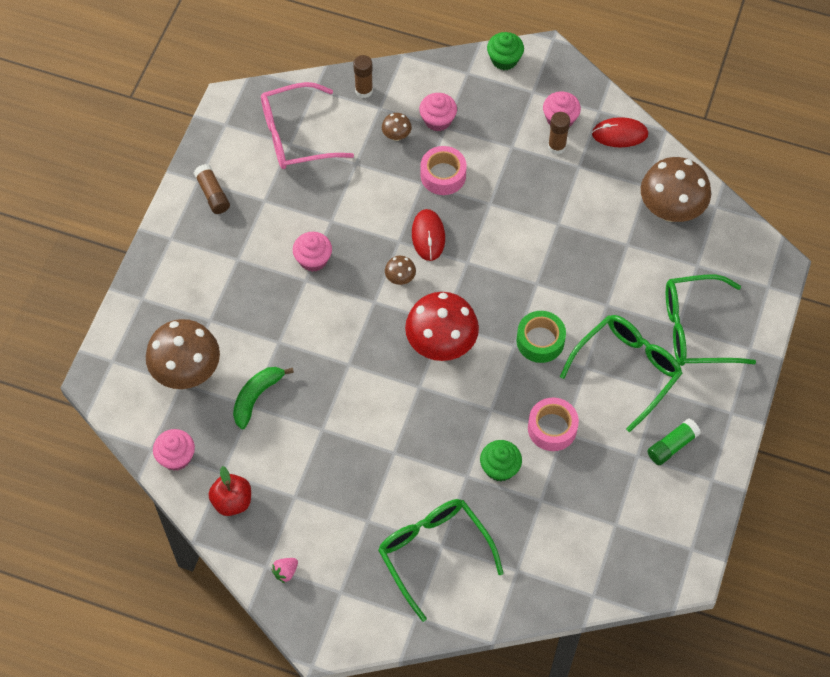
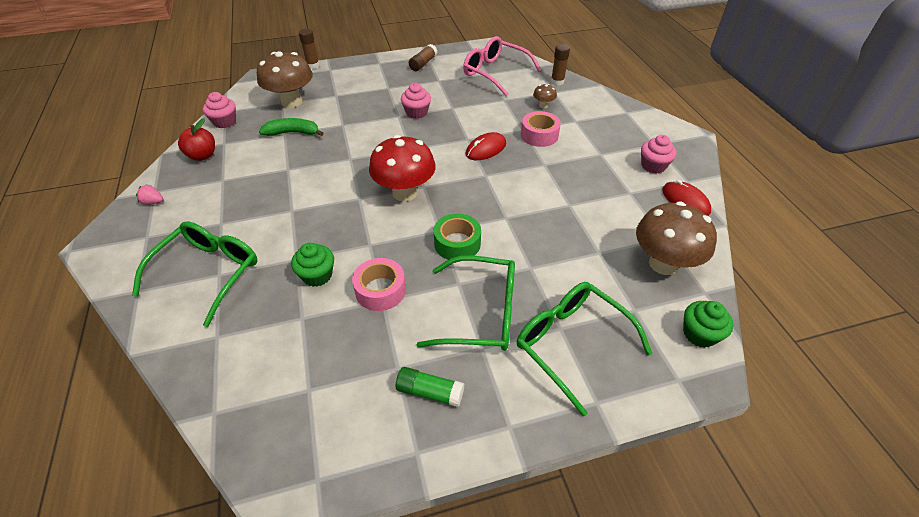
camera: 55 degrees right, 15 degrees down
(400, 278) = (439, 151): brown mushroom -> none
(437, 120) = (576, 116): pink cupcake -> none
(504, 59) = (659, 122): green cupcake -> green cupcake (699, 334)
(556, 146) = (630, 174): brown glue stick -> brown glue stick (313, 65)

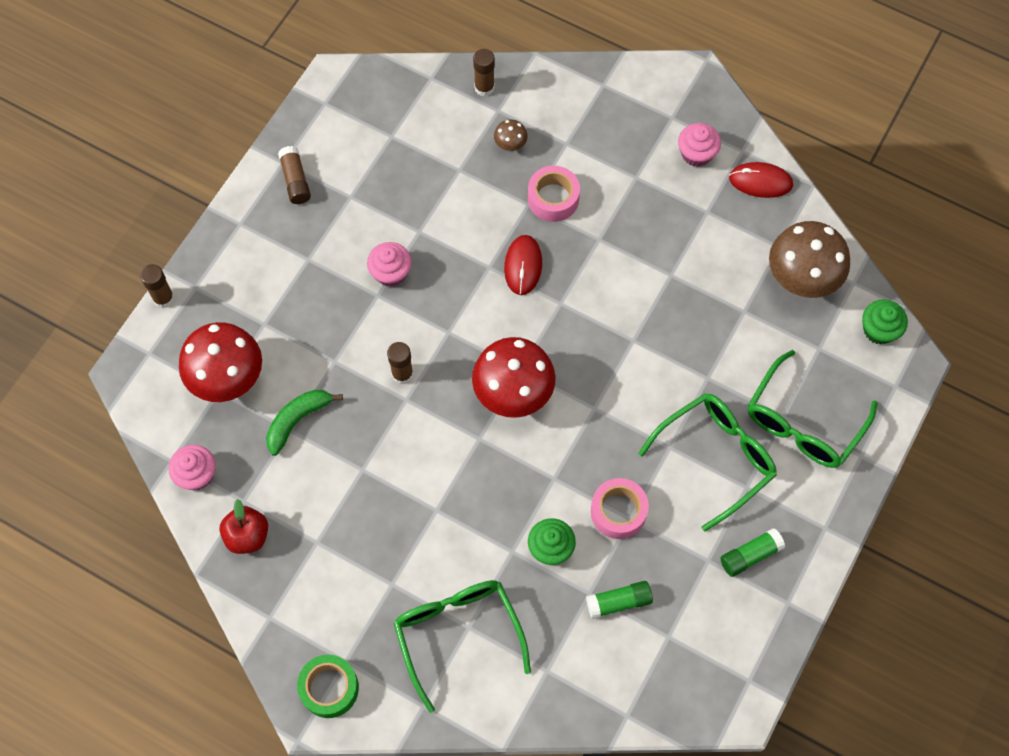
camera: 45 degrees left, 20 degrees up
(153, 202) = (289, 627): pink strawberry -> none
(291, 102) = (227, 378): brown mushroom -> red mushroom
(310, 339) = (619, 602): none -> green glue stick
(364, 148) = (402, 374): none -> brown glue stick
(457, 243) = (624, 408): green tape -> green tape (329, 688)
(495, 73) = (399, 128): pink glasses -> none
(571, 343) = (803, 423): green glasses -> green glasses turned 60 degrees counterclockwise

